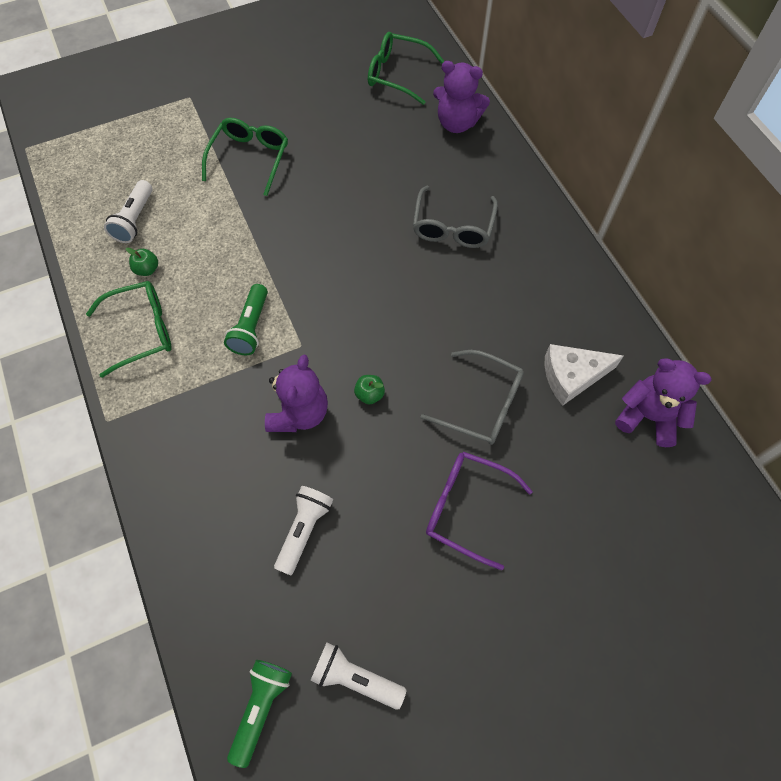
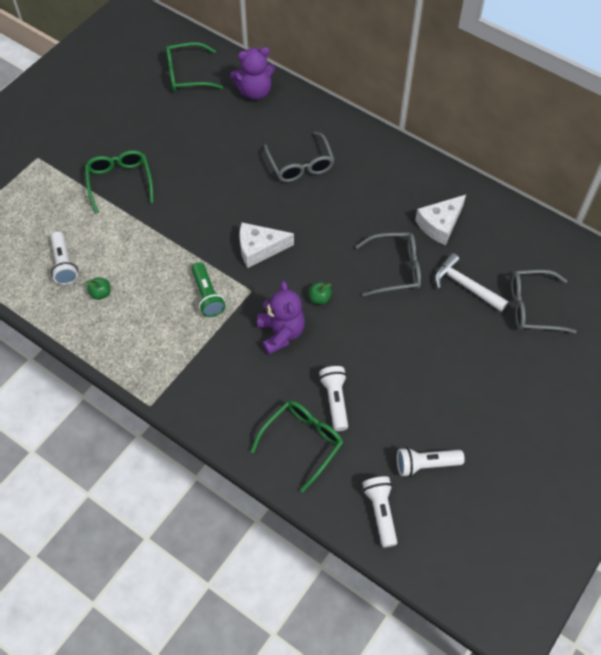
camera: 30 degrees left, 5 degrees down
(141, 331) = (129, 336): green glasses -> green glasses (302, 442)
(261, 707) = (381, 512): green flashlight -> white flashlight
(343, 301) = (259, 248): none -> white cheese
(467, 508) = (427, 335): purple glasses -> none
(554, 470) = (465, 285): none -> white hammer
(625, 545) = (532, 307): none -> grey glasses
(648, 416) = (500, 226): purple teddy bear -> none

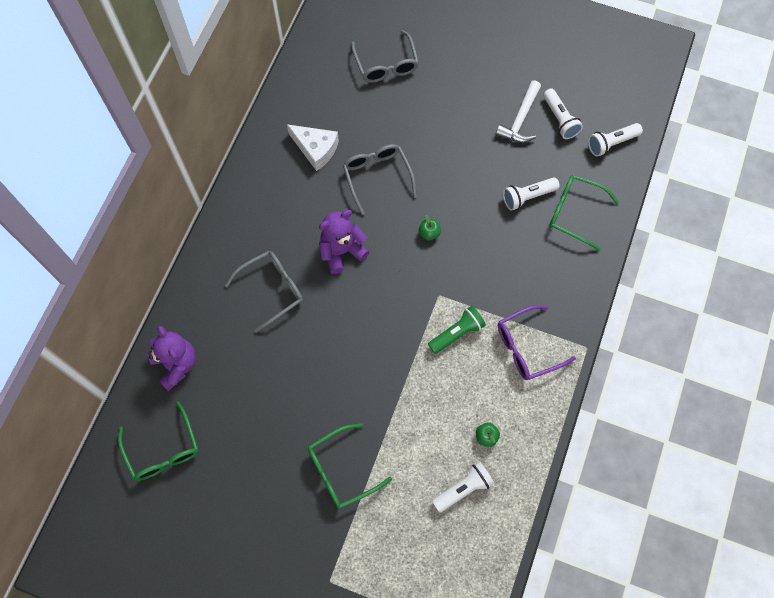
camera: 105 degrees left, 10 degrees up
(170, 351) = (527, 347): none -> purple glasses
(259, 248) = (388, 301): white cheese -> none
(281, 333) = (476, 257): purple teddy bear -> purple teddy bear (342, 251)
(465, 285) = (379, 118): white hammer -> white hammer (520, 119)

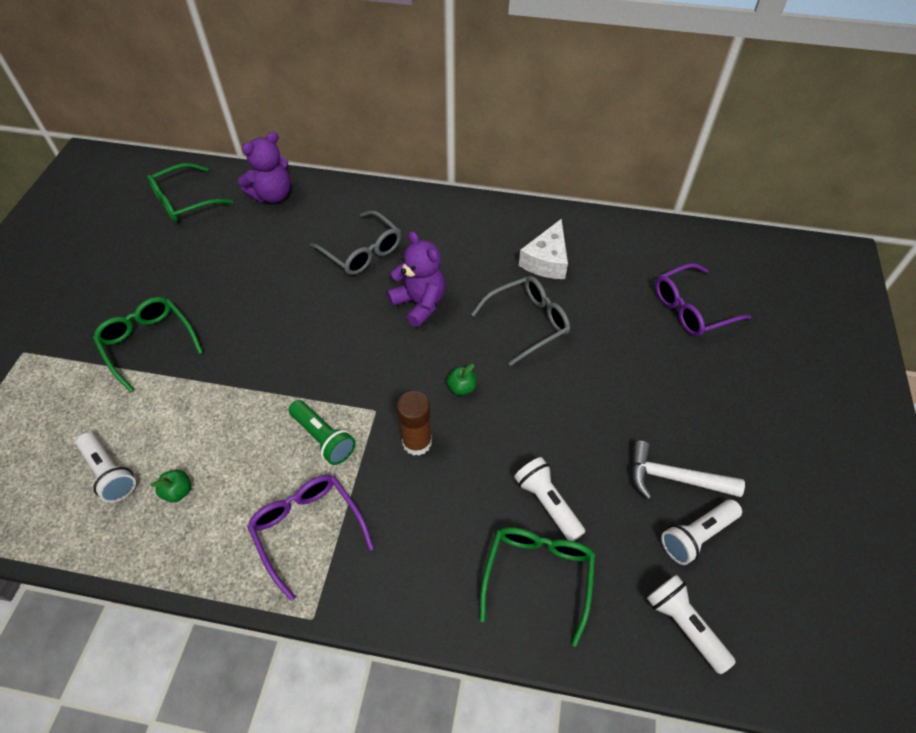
camera: 80 degrees right, 15 degrees down
(386, 64) = (691, 309): grey glasses -> purple glasses
(470, 270) = (417, 442): none -> brown glue stick

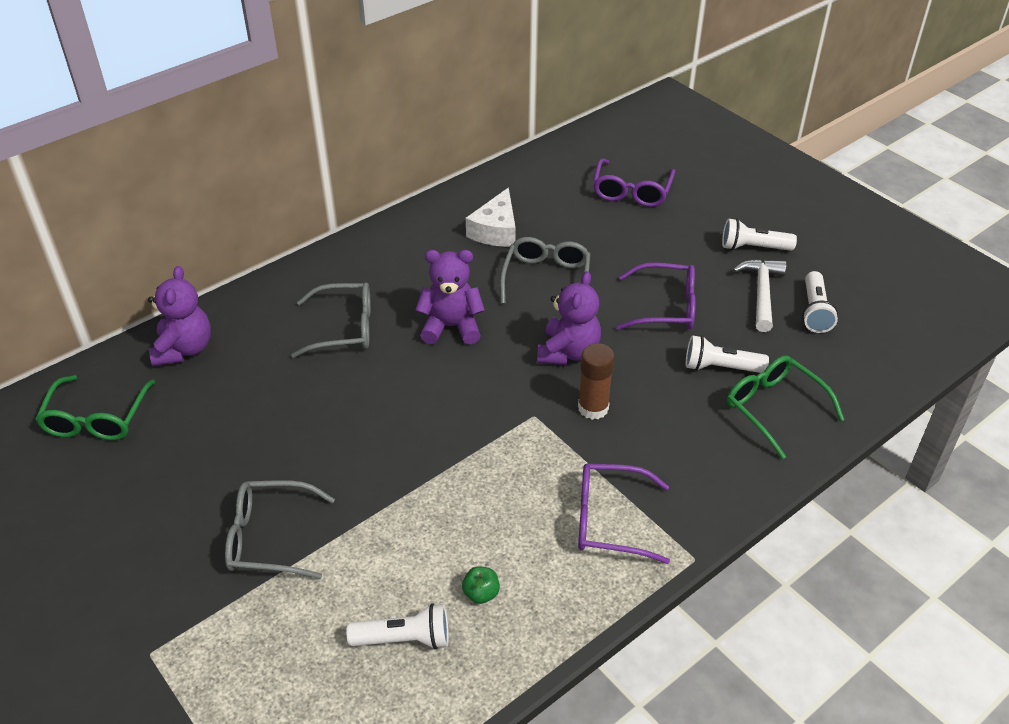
camera: 50 degrees left, 10 degrees down
(148, 343) = (269, 538): green glasses -> grey glasses
(323, 438) = (528, 464): green flashlight -> none
(461, 388) = (568, 352): green apple -> purple teddy bear
(546, 260) = (495, 230): white cheese -> white cheese turned 45 degrees clockwise
(579, 419) = (666, 307): none -> purple glasses
(673, 478) = (761, 293): white hammer -> white hammer turned 135 degrees clockwise
(684, 625) = (871, 359): white flashlight -> white flashlight (753, 247)

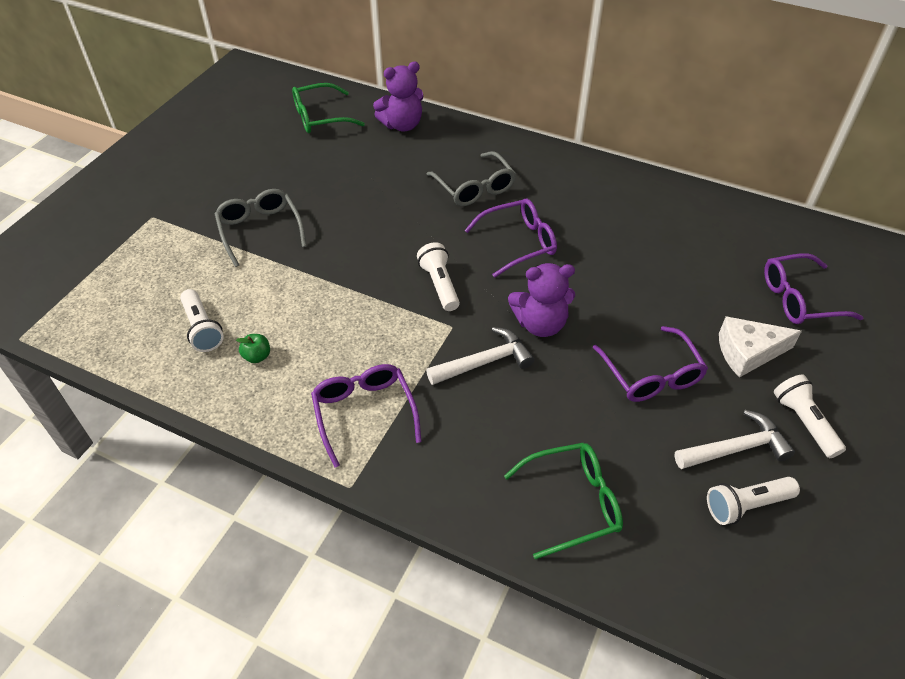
camera: 65 degrees right, 5 degrees up
(451, 327) = (518, 243): purple teddy bear -> purple glasses
(495, 230) = (656, 227): white cheese -> white cheese (747, 352)
(546, 279) = (622, 279): grey glasses -> none
(593, 408) = (485, 362): brown glue stick -> white hammer
(720, 367) = (599, 442): white flashlight -> white flashlight (440, 284)
(774, 408) = (572, 502): green glasses -> green glasses turned 45 degrees clockwise

